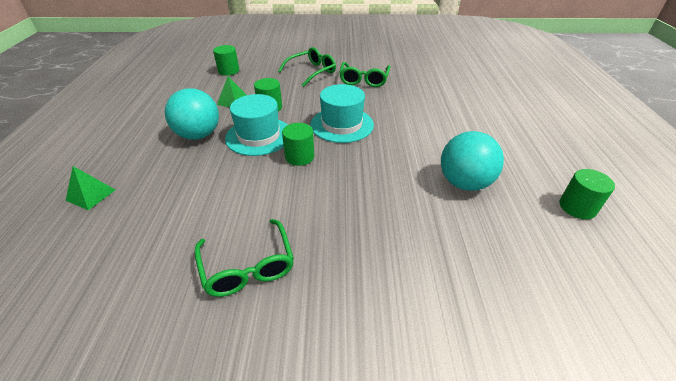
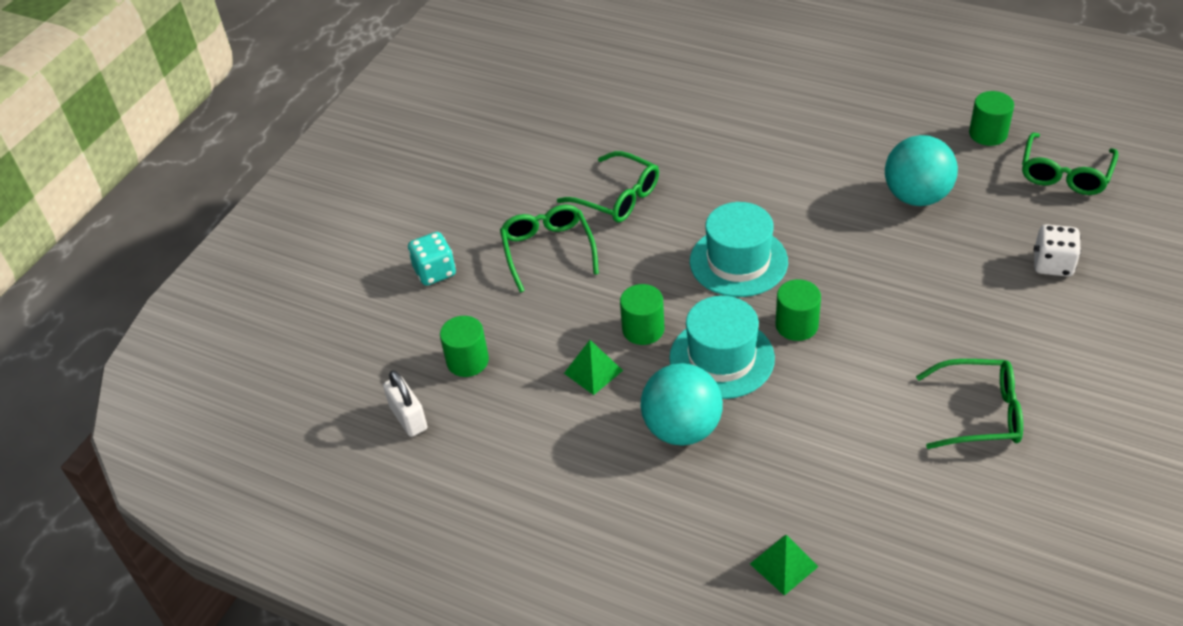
camera: 60 degrees left, 5 degrees up
(189, 67) = (408, 418): none -> white padlock
(281, 52) = (435, 272): none -> turquoise dice
(454, 283) = (1052, 264): none -> white dice
(585, 269) = (1065, 173): none -> green glasses

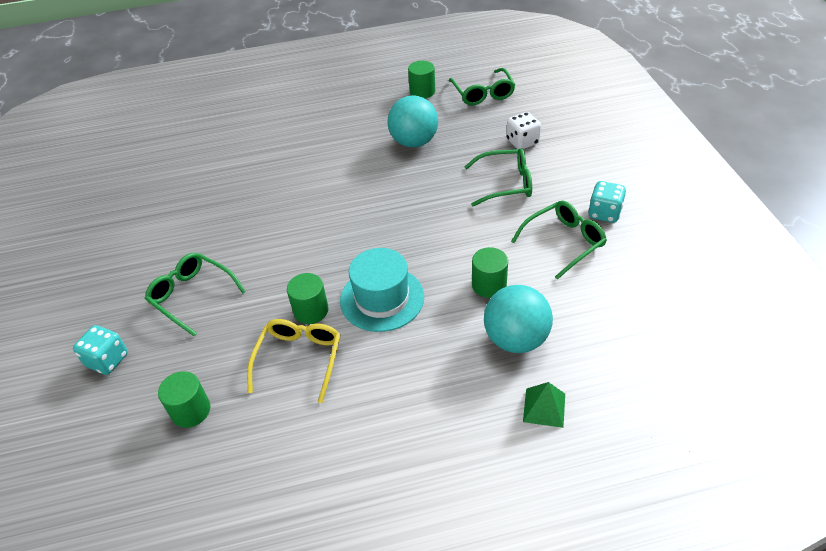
camera: 40 degrees left, 0 degrees up
(408, 418) = (174, 486): white padlock -> none
(593, 371) = (299, 360): green pyramid -> yellow glasses
(617, 197) = (216, 235): green glasses -> green glasses (505, 184)
(682, 429) = (397, 360): turquoise ball -> turquoise ball (516, 339)
(738, 261) = (338, 232): turquoise hat -> none
(796, 325) = (411, 251): green cylinder -> green cylinder (489, 285)
(1067, 408) = (604, 213): none -> turquoise dice

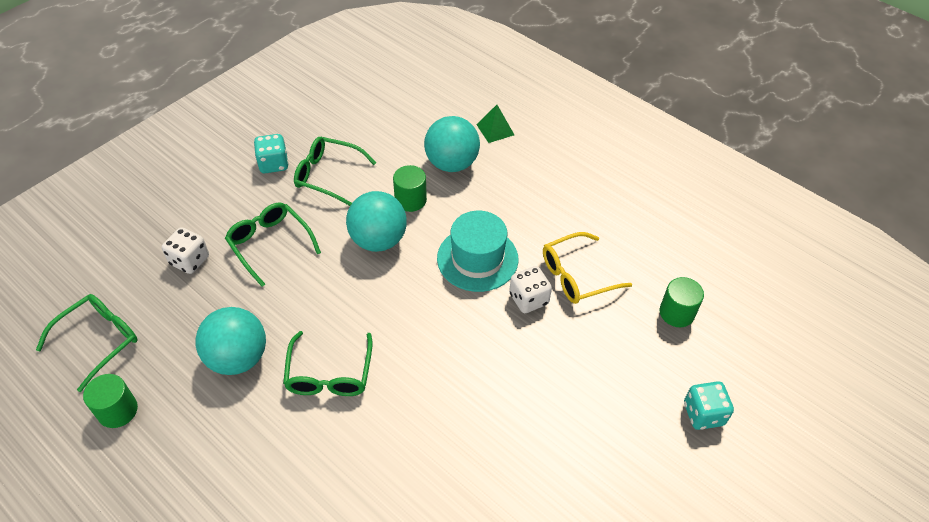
camera: 130 degrees left, 5 degrees up
(192, 296) = (591, 404): green glasses -> green glasses (329, 373)
(311, 310) = (528, 299): green cylinder -> white dice
(458, 245) = (378, 240): none -> turquoise ball

